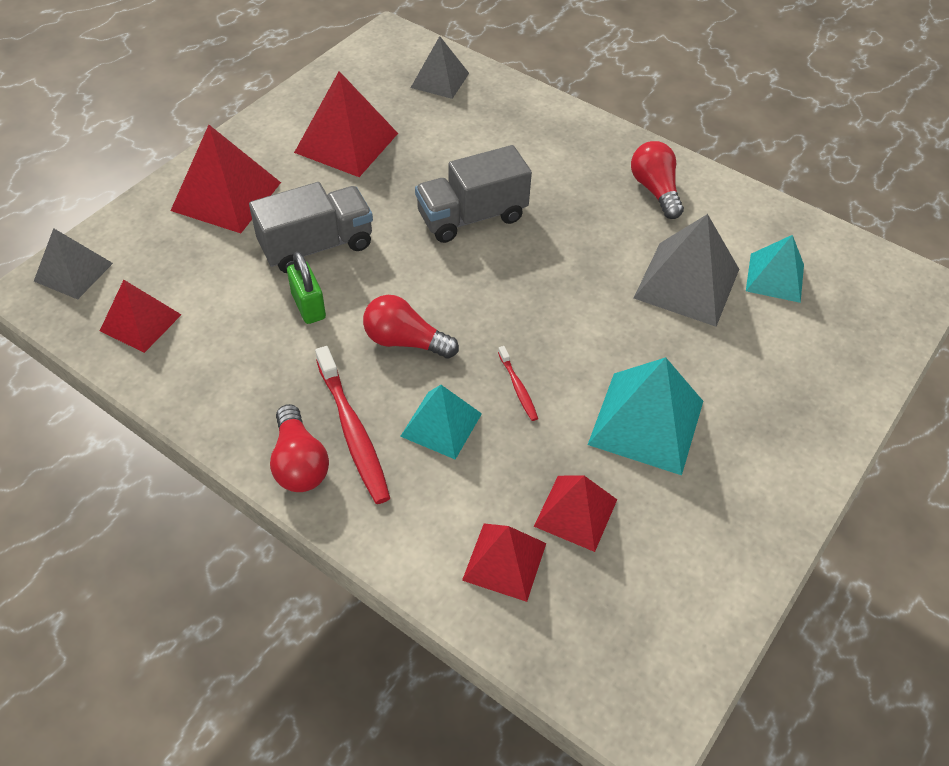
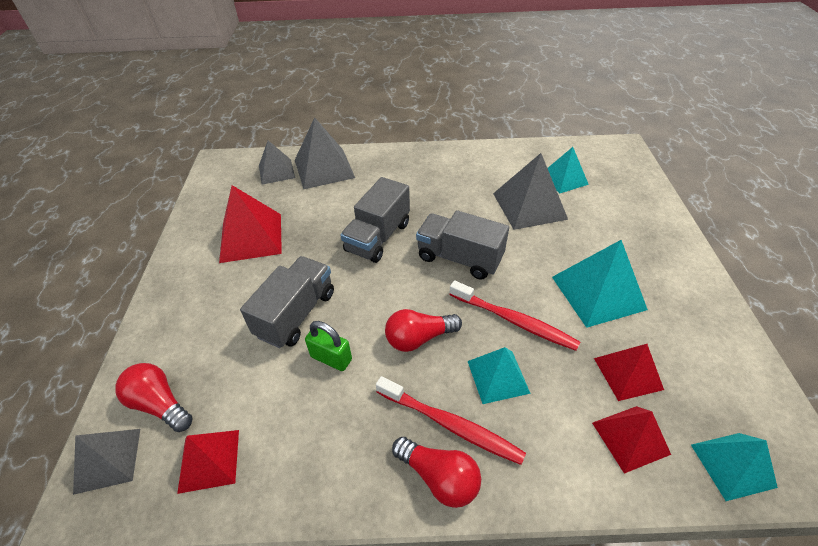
camera: 35 degrees left, 5 degrees down
(226, 196) = (194, 320): red pyramid -> none
(494, 104) = (324, 168): none -> grey pyramid
(518, 387) = (513, 320): red toothbrush -> red toothbrush, size x1.99
(534, 291) = (459, 258): none -> grey truck
(576, 654) = (732, 465): none -> turquoise pyramid
(655, 190) = (460, 168): red light bulb -> red light bulb (160, 404)

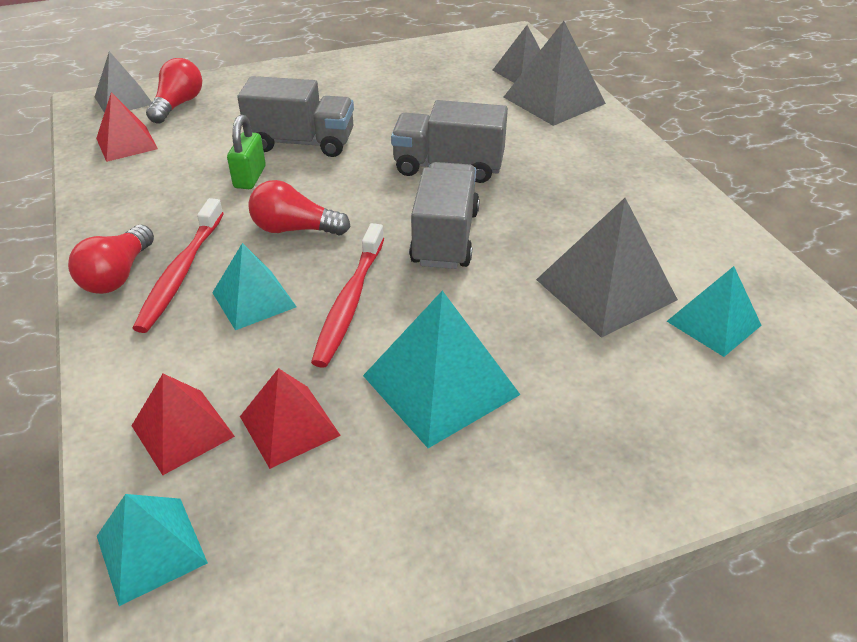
camera: 70 degrees right, 5 degrees down
(251, 237) = (400, 88): red pyramid -> none
(419, 338) = (294, 229): red light bulb -> red light bulb turned 45 degrees counterclockwise

